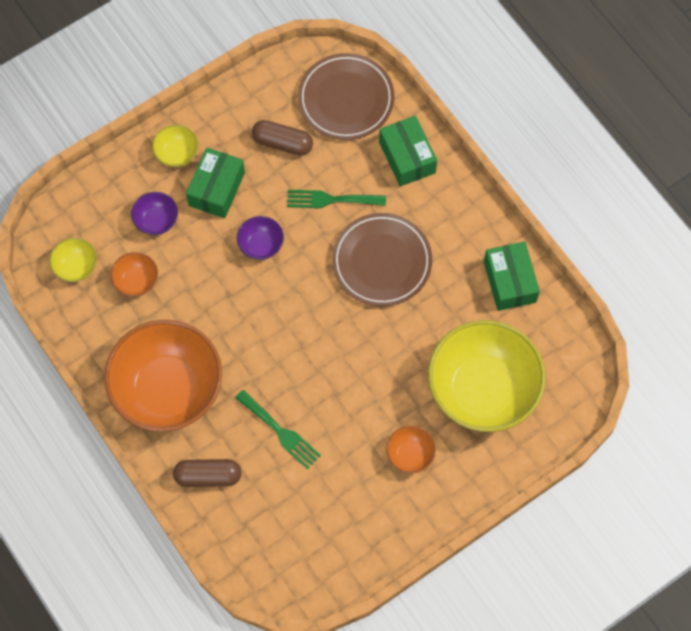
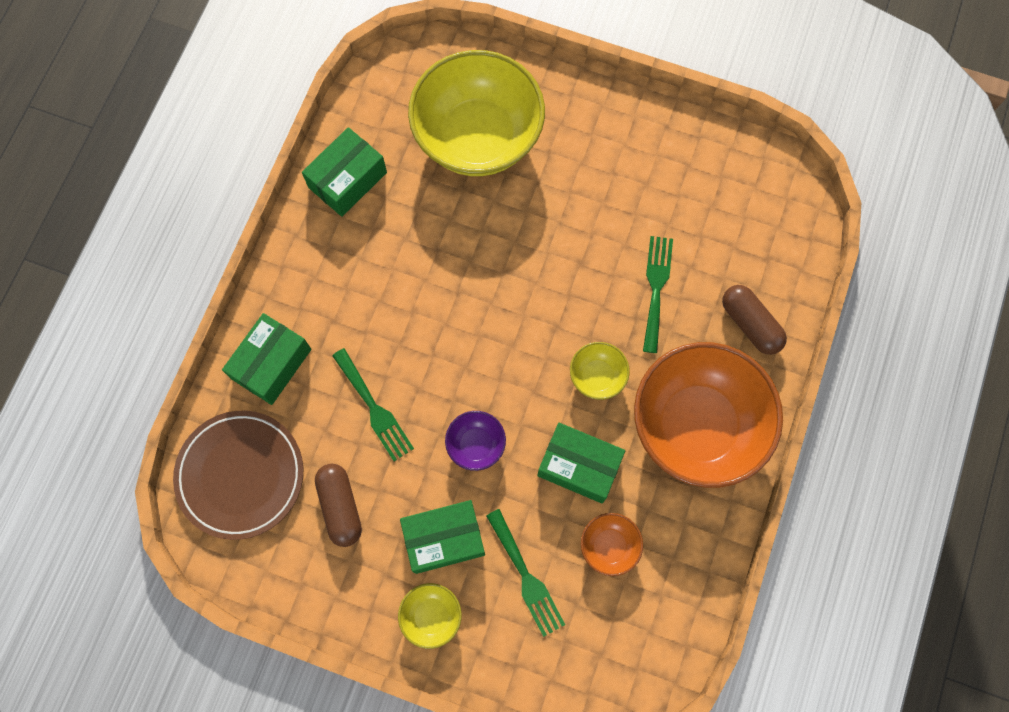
camera: 125 degrees left, 5 degrees up
(76, 267) = (641, 625): yellow bowl -> yellow bowl (597, 376)
(156, 220) = (526, 577): purple bowl -> green fork
(199, 297) = (579, 466): none -> green box
(381, 262) = (410, 311): brown plate -> none
(410, 454) = (588, 160): orange bowl -> none

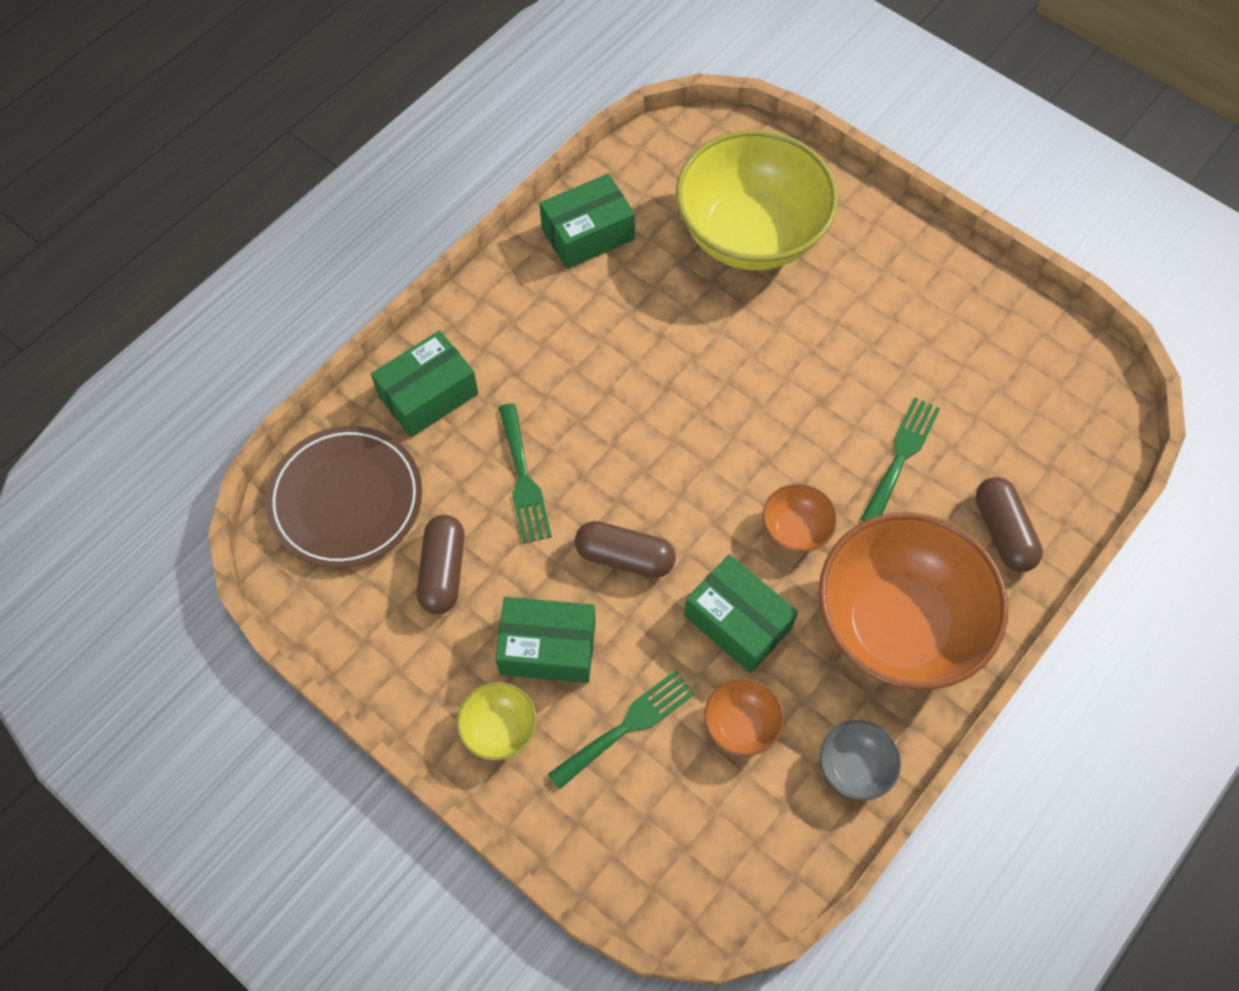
camera: 20 degrees right, 10 degrees down
(476, 444) = (624, 557): purple bowl -> brown capsule
(526, 577) = (628, 725): green fork -> green fork turned 120 degrees counterclockwise
(597, 376) = (796, 529): yellow bowl -> orange bowl
(701, 548) = (854, 767): none -> grey bowl

